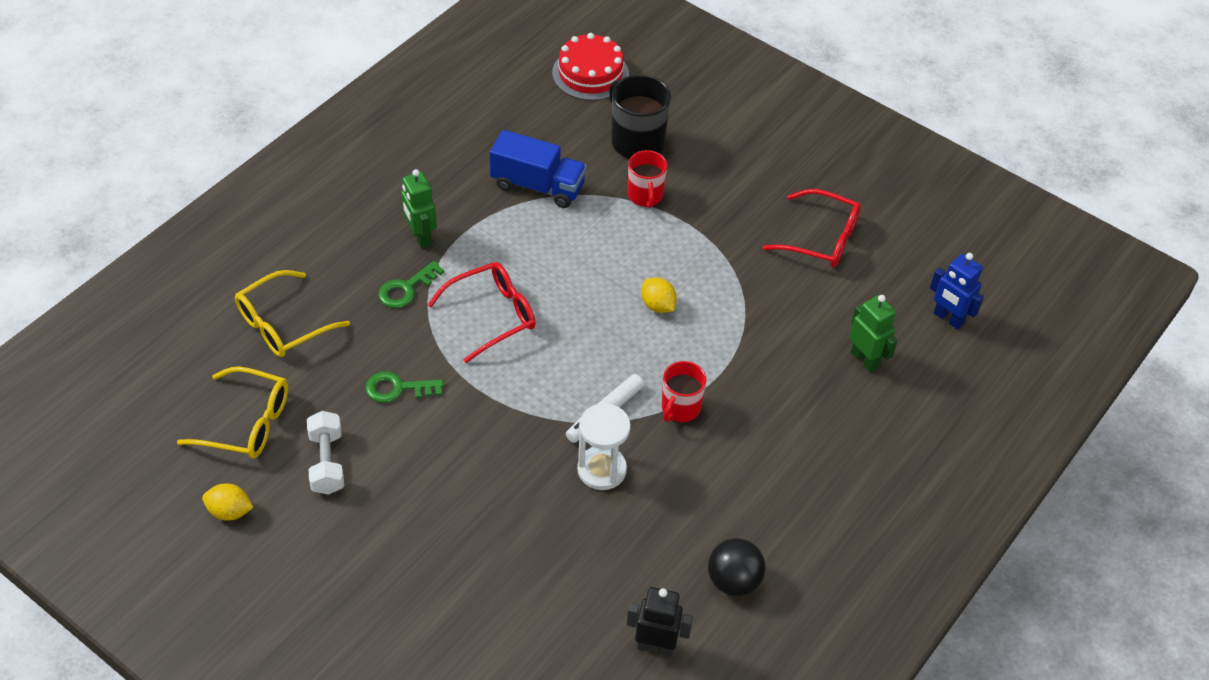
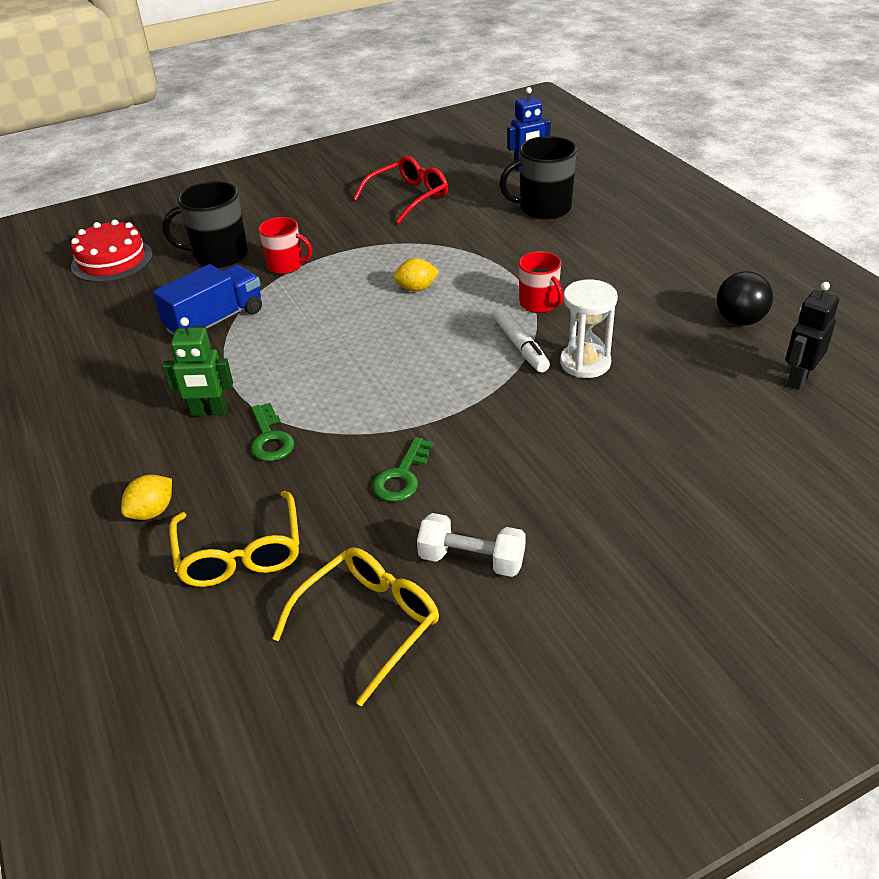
camera: 60 degrees left, 10 degrees down
(230, 511) = (499, 673): yellow lemon -> yellow lemon (152, 511)
(492, 315) = (353, 387): red glasses -> none
(865, 360) = (543, 208): green robot -> black mug

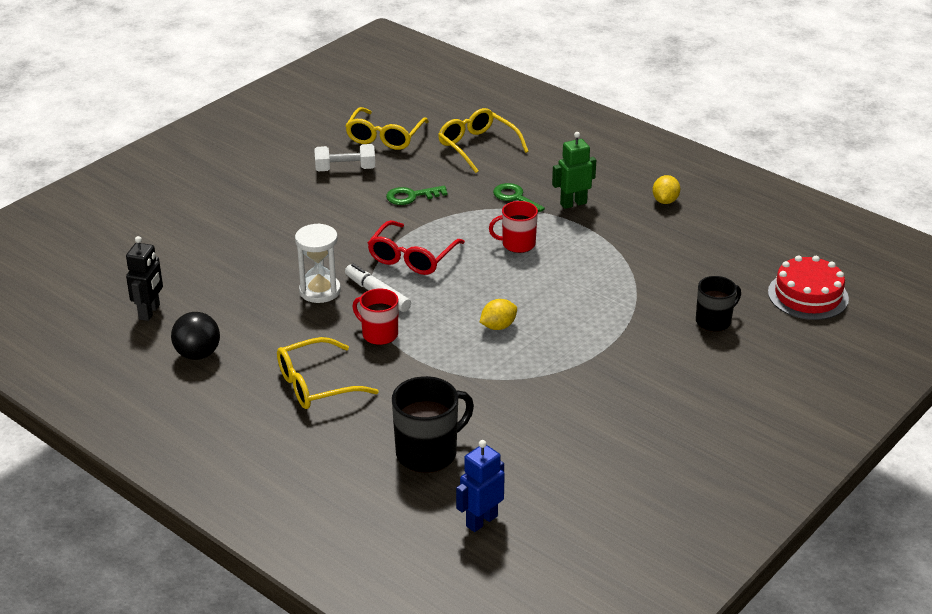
camera: 155 degrees right, 5 degrees down
(152, 511) = (548, 152): yellow lemon -> yellow lemon (665, 201)
(216, 321) = (643, 262): blue truck -> none
(219, 255) = (714, 321): black mug -> black mug, size x0.65
(286, 265) = (639, 324): red mug -> red mug (517, 244)
(402, 476) = (411, 196): green key -> green key turned 105 degrees counterclockwise
(408, 197) = (591, 437): red glasses -> red glasses (412, 257)
(620, 271) = (316, 385): none -> yellow glasses

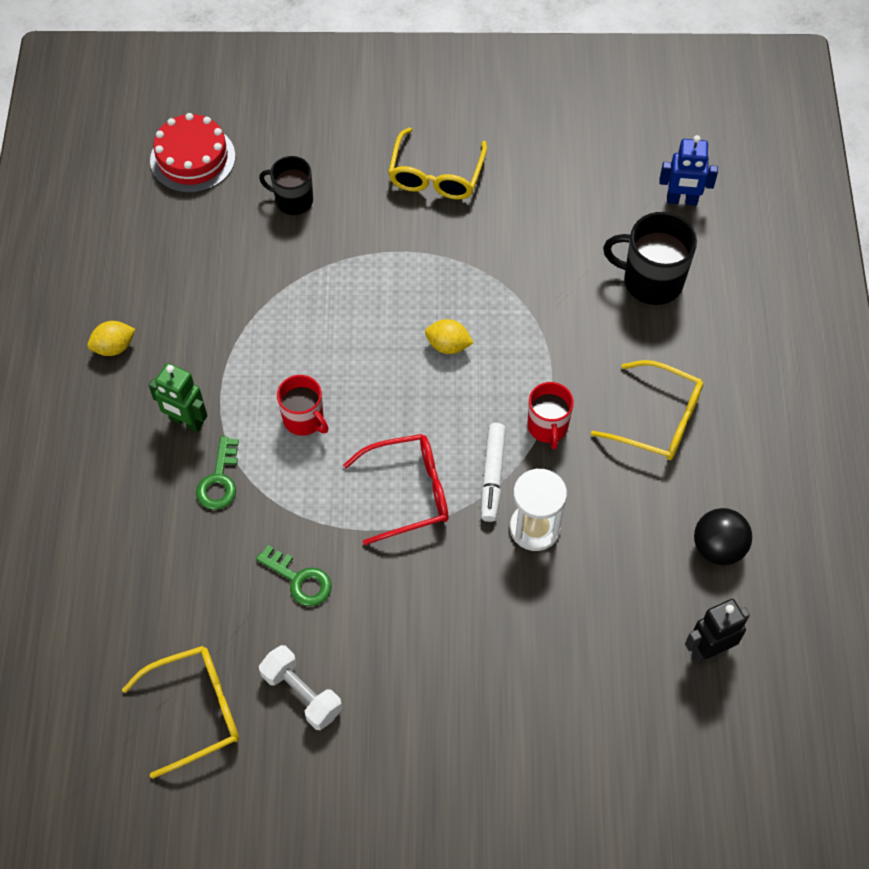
camera: 130 degrees left, 25 degrees up
(477, 146) = (139, 594): yellow glasses -> yellow glasses (436, 175)

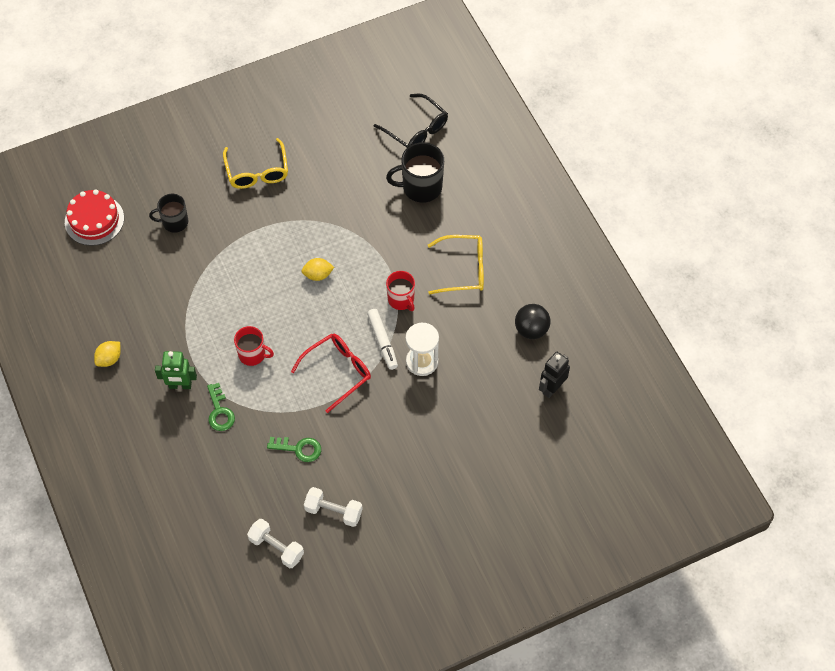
camera: 25 degrees left, 0 degrees up
(195, 711) = (276, 548): yellow glasses -> white dumbbell
(682, 200) = (416, 130): blue robot -> black glasses

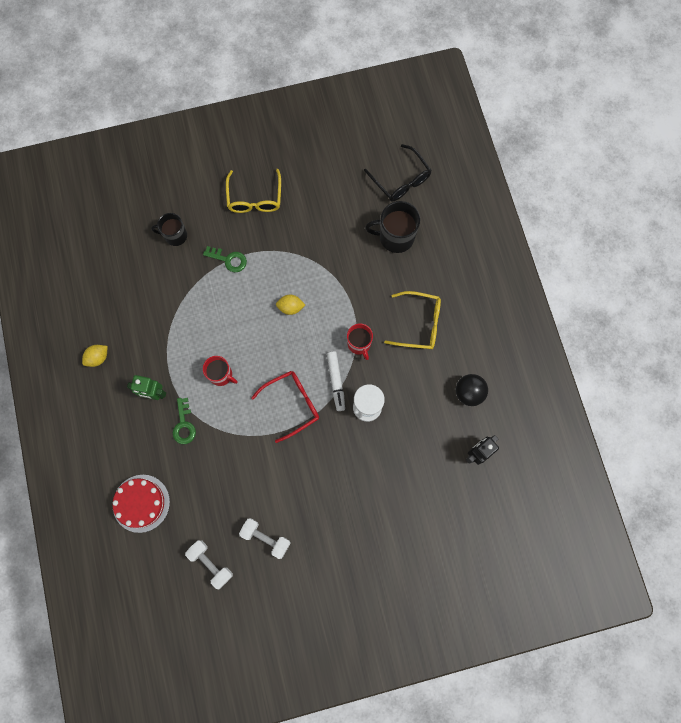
camera: 10 degrees right, 15 degrees up
(94, 220) = (107, 222): red cake -> red cake (141, 503)
(299, 449) = (246, 472): green key -> green key (228, 259)

